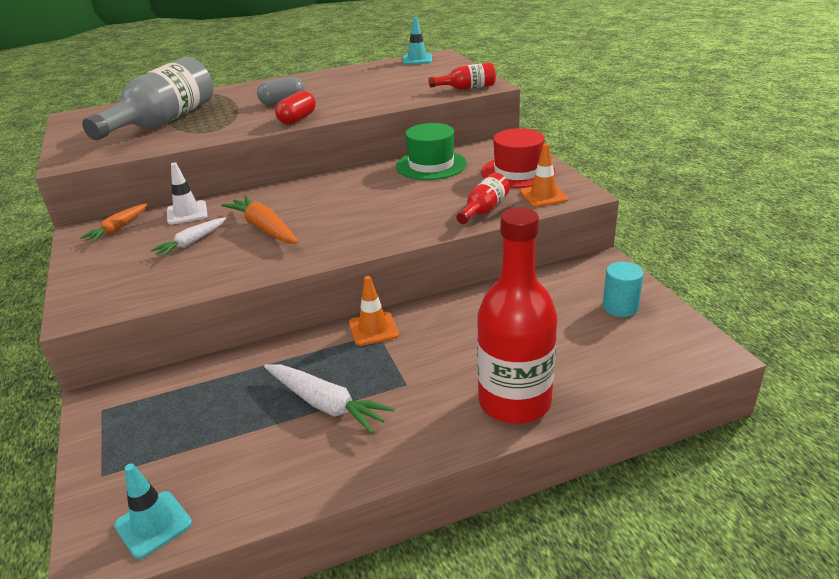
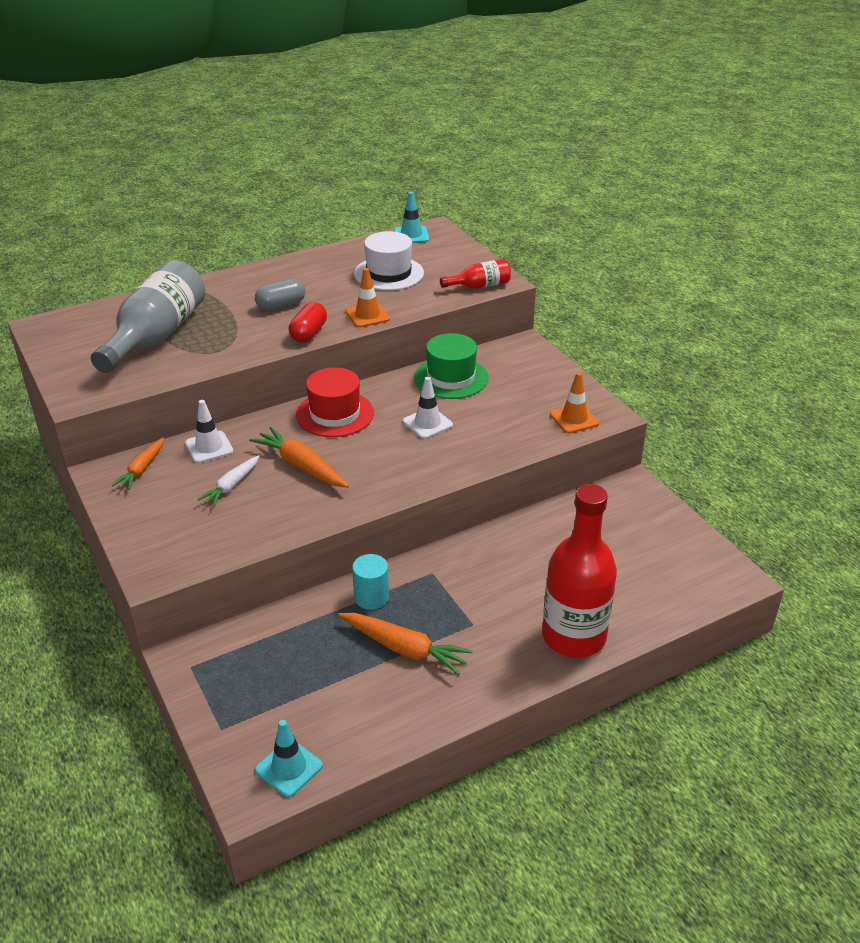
camera: 10 degrees left, 5 degrees up
(326, 404) = (404, 649): white carrot -> orange carrot
(373, 329) = (427, 568): orange traffic cone -> orange traffic cone (367, 315)
(387, 82) = (389, 273): none -> white hat
(397, 198) = (427, 423): none -> white traffic cone
(484, 210) = (519, 438): red bottle -> none
(518, 172) = (543, 387): red hat -> red hat (335, 414)
(620, 307) = (654, 534): turquoise cylinder -> turquoise cylinder (371, 597)

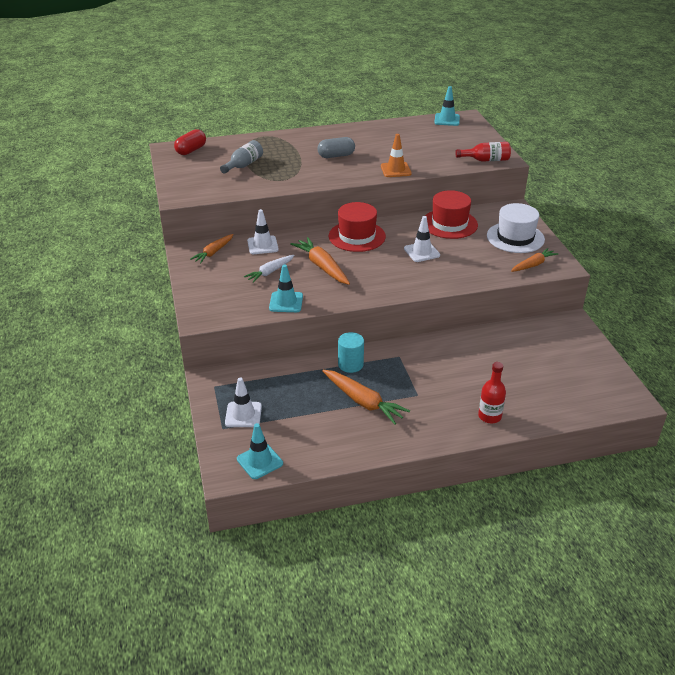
camera: 15 degrees right, 0 degrees up
(156, 336) = (243, 165): grey bottle -> grey bottle, size x0.48
(245, 702) = (243, 415): none -> white traffic cone
(267, 527) = (286, 302): none -> turquoise traffic cone
(308, 333) = (349, 176): red capsule -> red capsule (191, 150)
(389, 273) = (421, 144): white hat -> white hat (515, 237)
(451, 378) = (449, 224): green hat -> red hat
(573, 636) = (489, 416): red bottle -> red bottle, size x0.48
(574, 419) = (533, 265): orange traffic cone -> orange carrot

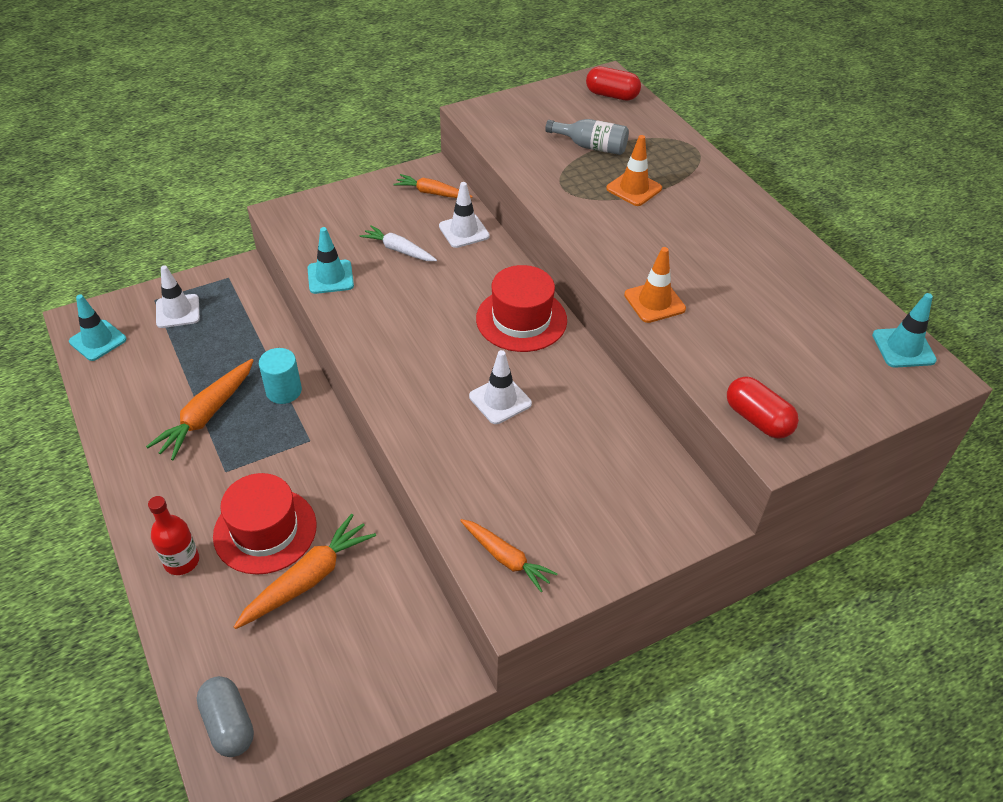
camera: 75 degrees right, 10 degrees up
(294, 159) = (634, 188): none -> orange traffic cone
(322, 266) = (426, 296): orange carrot -> orange carrot (308, 578)
(336, 156) = (669, 229): grey capsule -> grey capsule (229, 724)
(449, 224) = (604, 427): red hat -> red hat (265, 530)
(486, 160) = (757, 419): red bottle -> red capsule
(515, 237) = (593, 526): white hat -> none

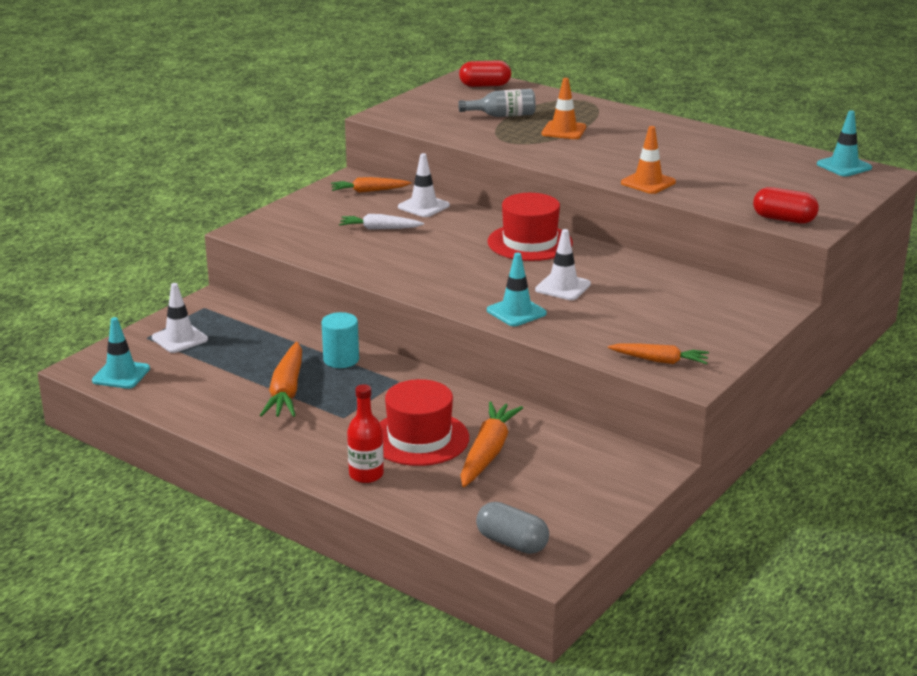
camera: 25 degrees left, 20 degrees down
(330, 277) = (337, 256): turquoise traffic cone -> turquoise traffic cone (516, 312)

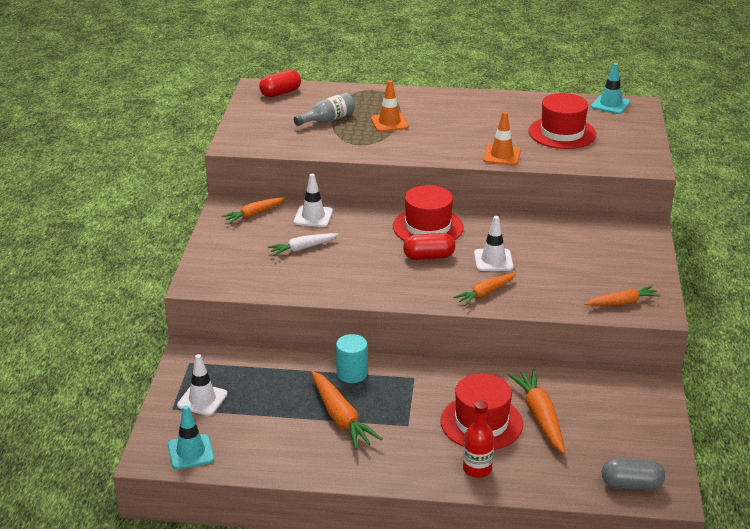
camera: 30 degrees left, 5 degrees up
(516, 312) = (485, 293): turquoise traffic cone -> orange carrot
(747, 178) = (562, 133): none -> red hat
(784, 219) = (623, 163): red capsule -> red capsule (429, 257)

